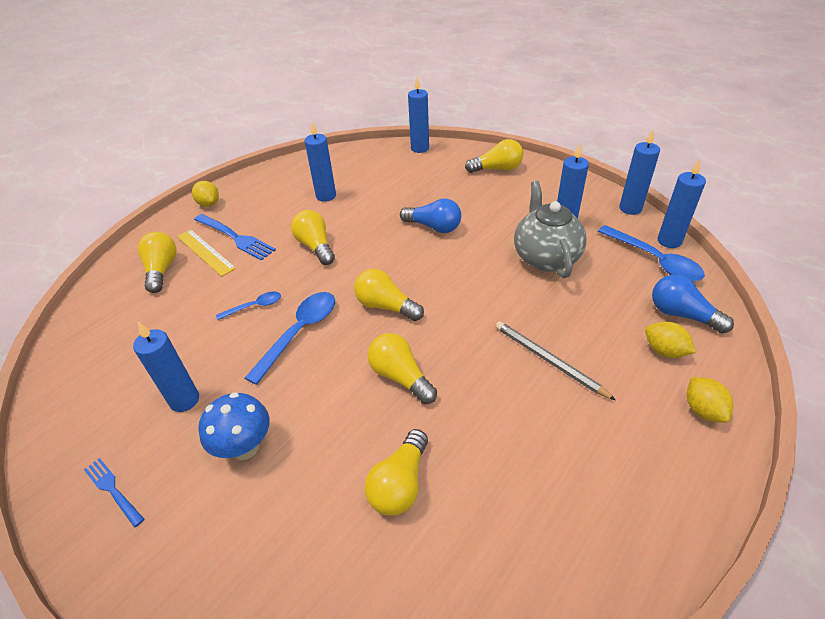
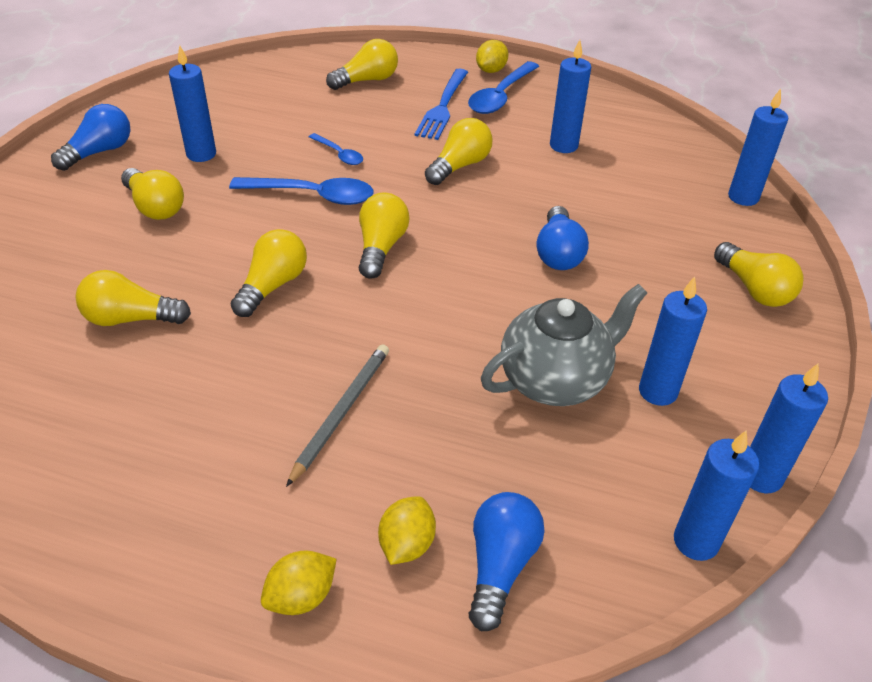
camera: 65 degrees right, 0 degrees up
(113, 490) = (99, 152): blue fork -> blue light bulb
(205, 252) = (408, 96): yellow ruler -> none
(245, 447) = (155, 207): blue mushroom -> yellow light bulb
(654, 260) = (625, 521): blue spoon -> blue spoon (500, 96)

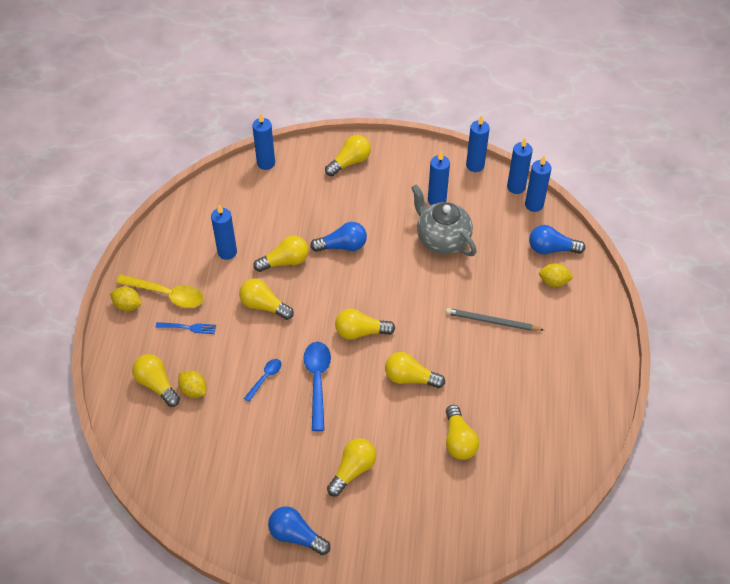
camera: 100 degrees left, 10 degrees up
(201, 154) = (284, 465): blue candle -> blue candle (534, 205)
(301, 596) = (591, 312): yellow lemon -> yellow lemon (193, 390)
(443, 106) = (188, 327): blue fork -> blue fork, size x0.60
(500, 96) = (167, 294): blue spoon -> yellow spoon
(536, 193) = (285, 261): none -> yellow light bulb

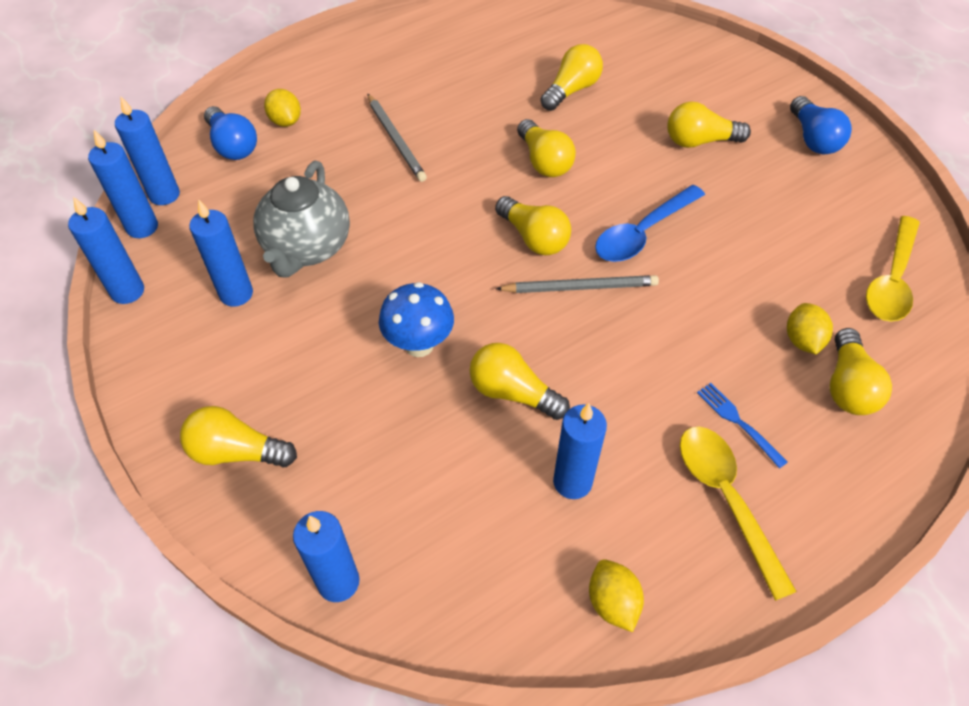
camera: 130 degrees left, 0 degrees up
(128, 305) = (802, 537): yellow lemon -> yellow lemon (612, 602)
(178, 465) = (891, 280): none -> yellow spoon
(264, 306) = (607, 361): yellow light bulb -> none
(265, 378) = (698, 282): blue spoon -> none
(312, 327) = (580, 287): none -> grey pencil
(342, 246) = (419, 345): blue light bulb -> blue mushroom

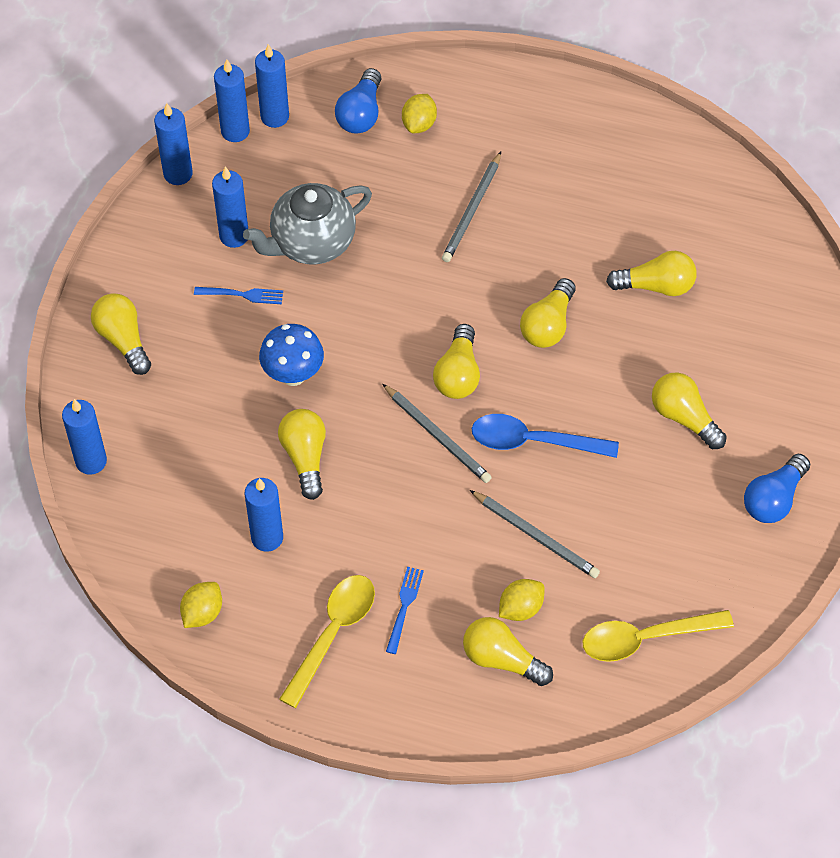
camera: 50 degrees right, 5 degrees up
(299, 327) = (242, 295): none -> blue fork
(736, 286) = (536, 536): none -> grey pencil
(848, 386) = (502, 659): yellow light bulb -> yellow light bulb turned 60 degrees clockwise

